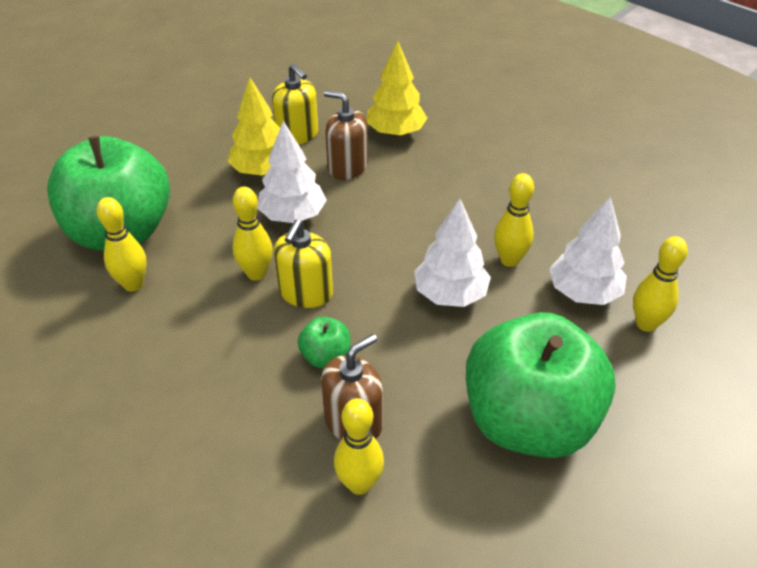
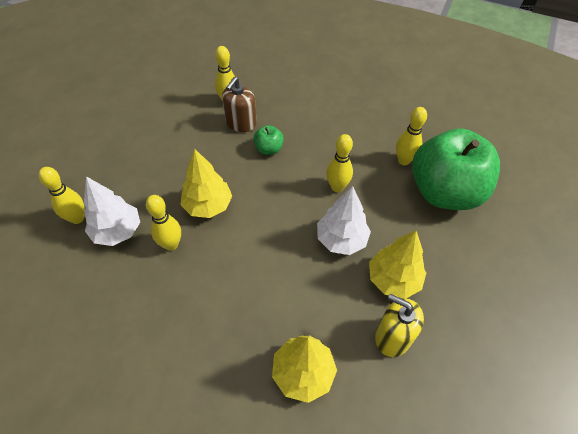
camera: 160 degrees right, 10 degrees up
(306, 293) = (299, 182): yellow soap dispenser -> none
(347, 167) = (326, 306): brown soap dispenser -> none
(450, 294) = (208, 205): white tree -> yellow tree
(528, 421) = (152, 144): green apple -> none

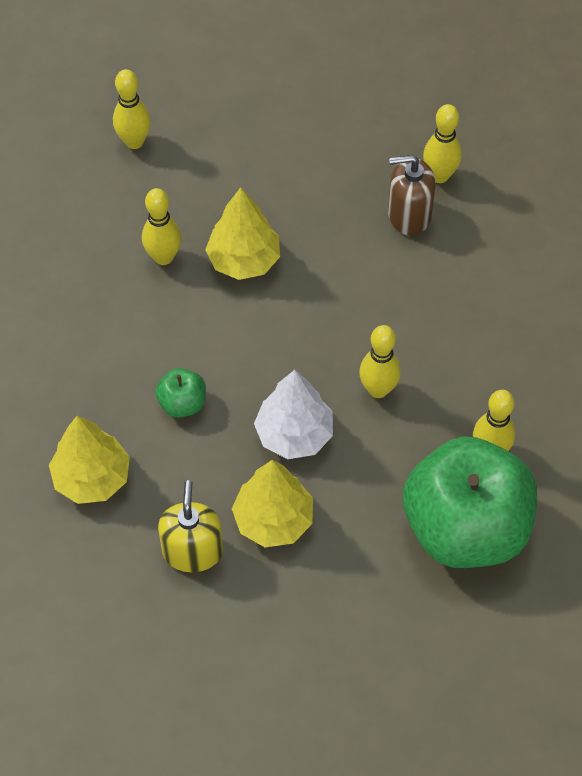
camera: 60 degrees right, 5 degrees up
(117, 231) = (144, 192): white tree -> none
(269, 149) = (386, 274): green apple -> green apple (182, 403)

